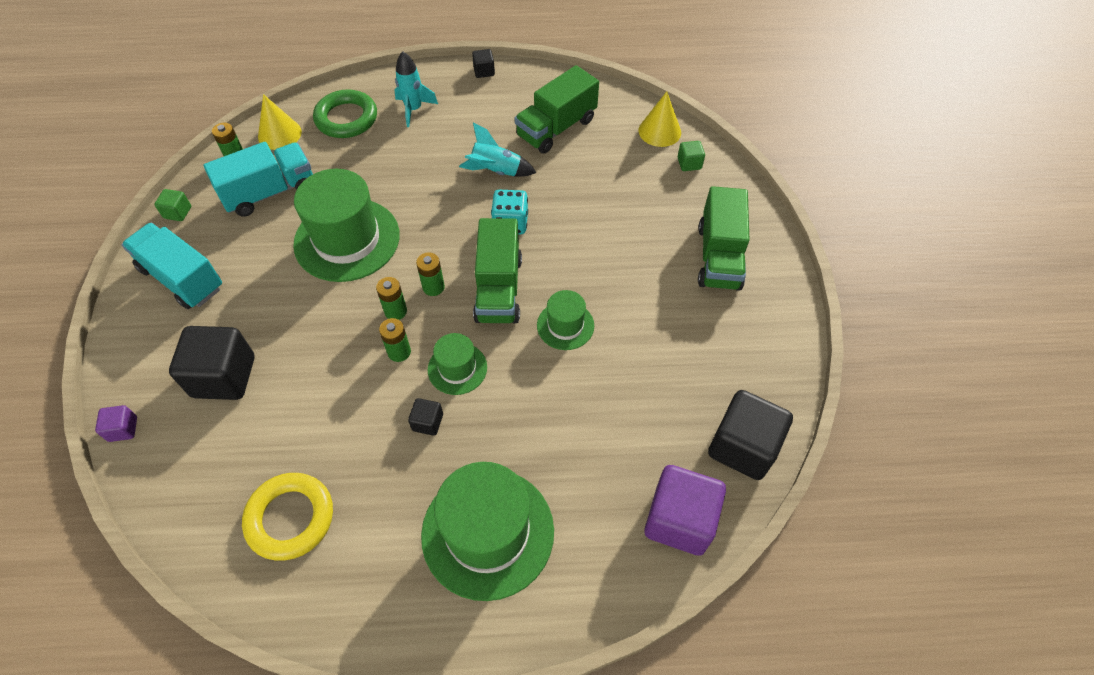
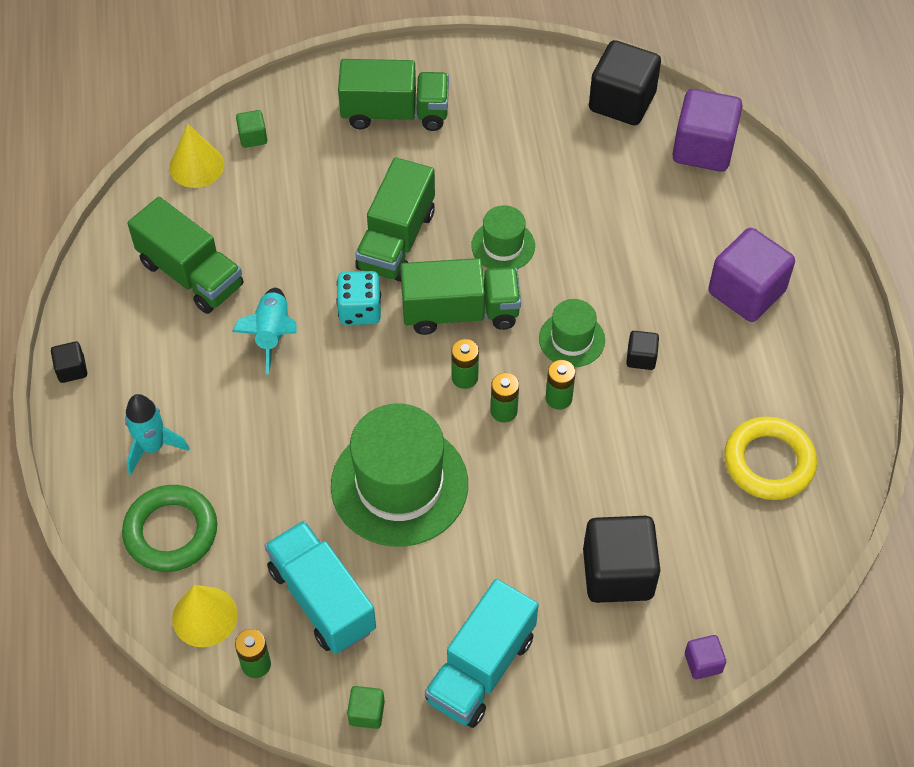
camera: 95 degrees left, 0 degrees up
(487, 532) = (746, 292): green hat -> purple cube
(578, 250) = (396, 240): none -> green truck

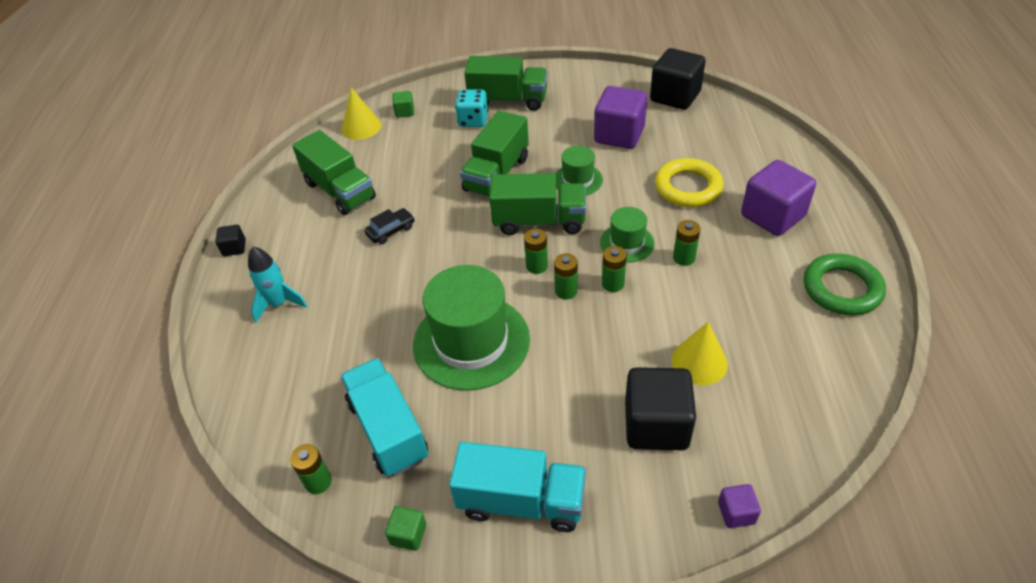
camera: 10 degrees right, 10 degrees down
(171, 532) = (275, 367): green ring -> green ring (841, 289)
(204, 616) = (284, 437): yellow cone -> yellow cone (699, 362)
(272, 334) = (391, 230): turquoise rocket -> black car
(360, 310) = (461, 217): turquoise dice -> turquoise dice (473, 120)
(481, 668) = (521, 501): turquoise truck -> turquoise truck turned 120 degrees counterclockwise
(641, 358) = (684, 258): black cube -> green battery
(703, 148) = (736, 124): purple cube -> purple cube (619, 135)
(769, 462) = (796, 341): yellow ring -> yellow ring (688, 187)

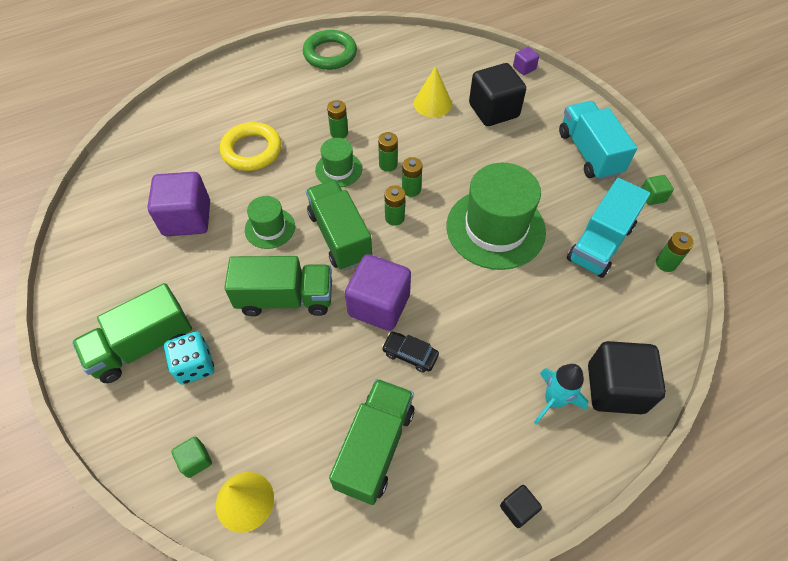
camera: 120 degrees left, 10 degrees up
(508, 100) = (143, 345): green truck -> green truck turned 105 degrees counterclockwise
(675, 96) = (107, 193): black cube -> black cube (615, 388)
(772, 216) = (268, 96): purple cube -> purple cube (379, 305)

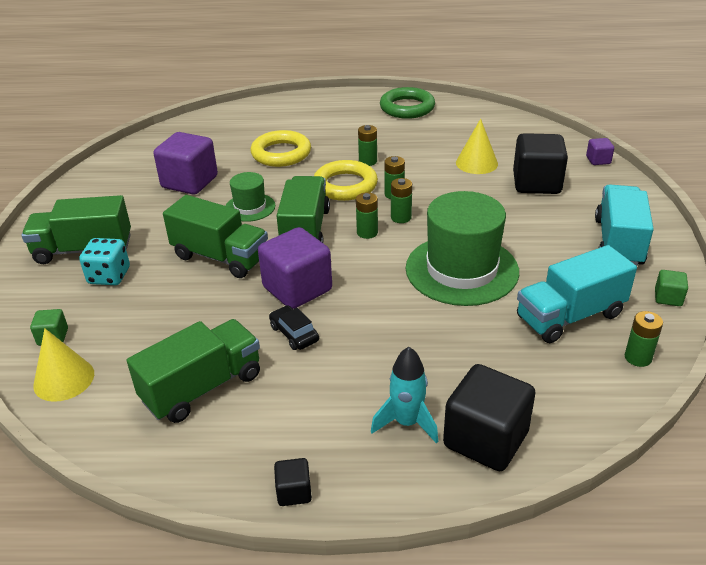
camera: 30 degrees right, 20 degrees down
(338, 169) = (345, 185): green hat -> yellow ring

